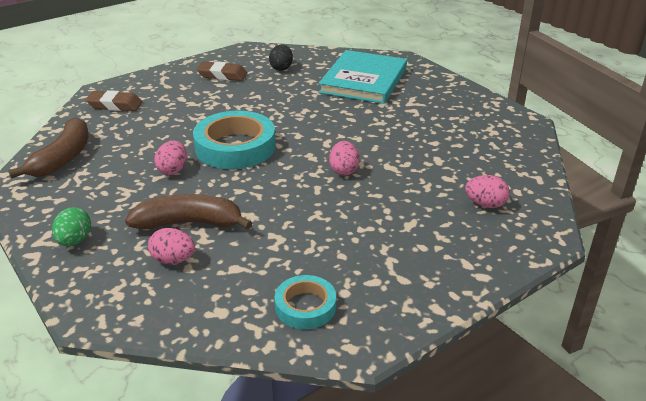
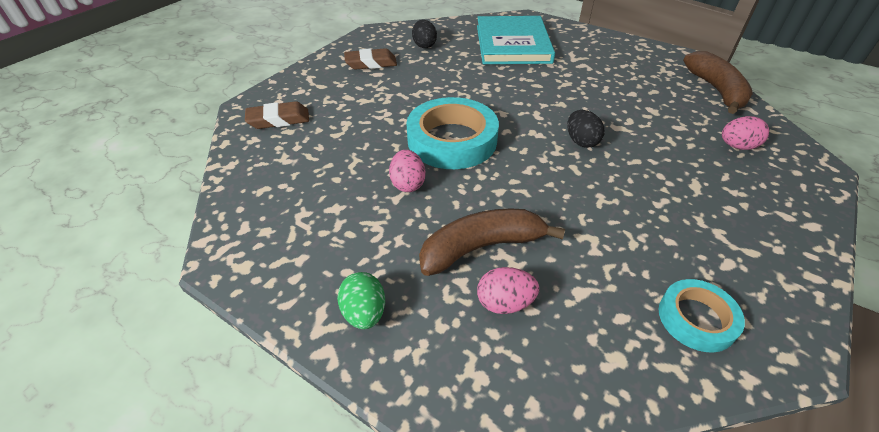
camera: 20 degrees left, 10 degrees up
(63, 158) = (264, 200): brown banana -> brown banana (716, 90)
(343, 170) = (581, 141): pink egg -> black egg

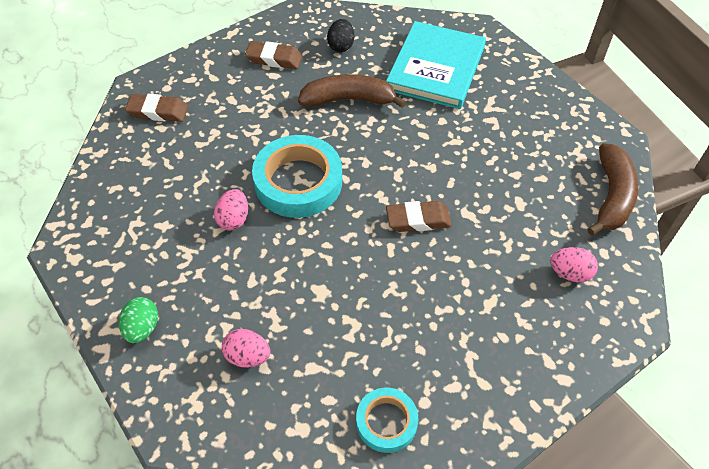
camera: 20 degrees right, 10 degrees up
(481, 247) = (259, 302): brown banana -> brown banana (349, 100)
(581, 141) = (418, 220): black egg -> brown eraser

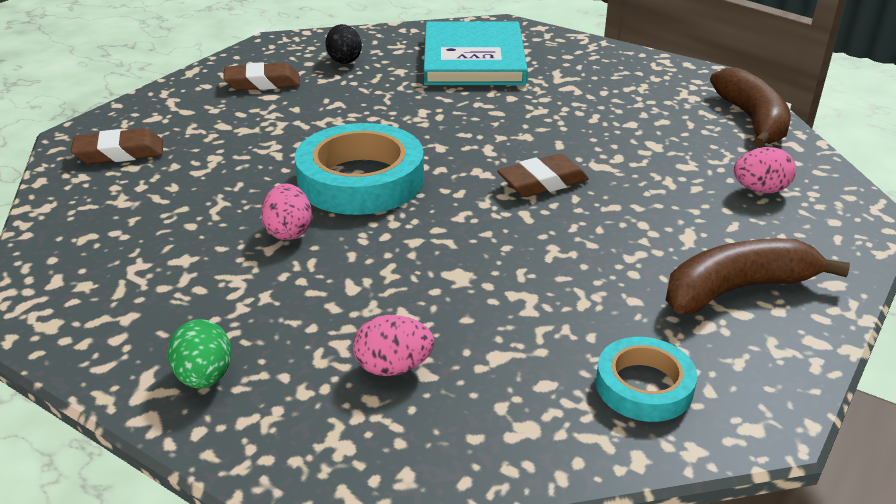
camera: 20 degrees left, 20 degrees down
(349, 100) = (383, 100): brown banana -> brown banana (737, 289)

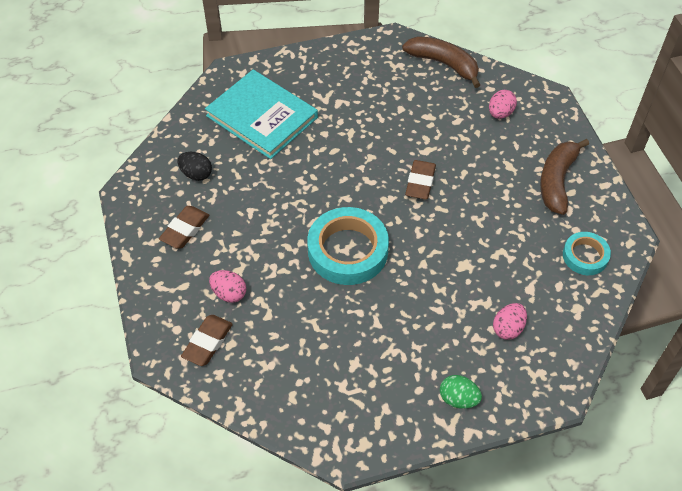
camera: 50 degrees left, 20 degrees up
(289, 231) = (369, 308): pink egg -> pink egg (229, 293)

